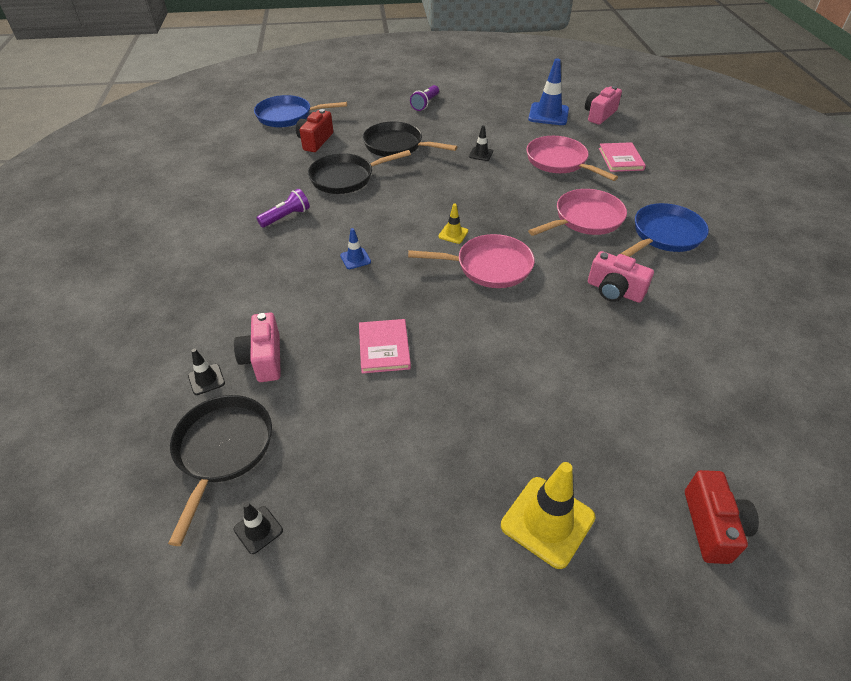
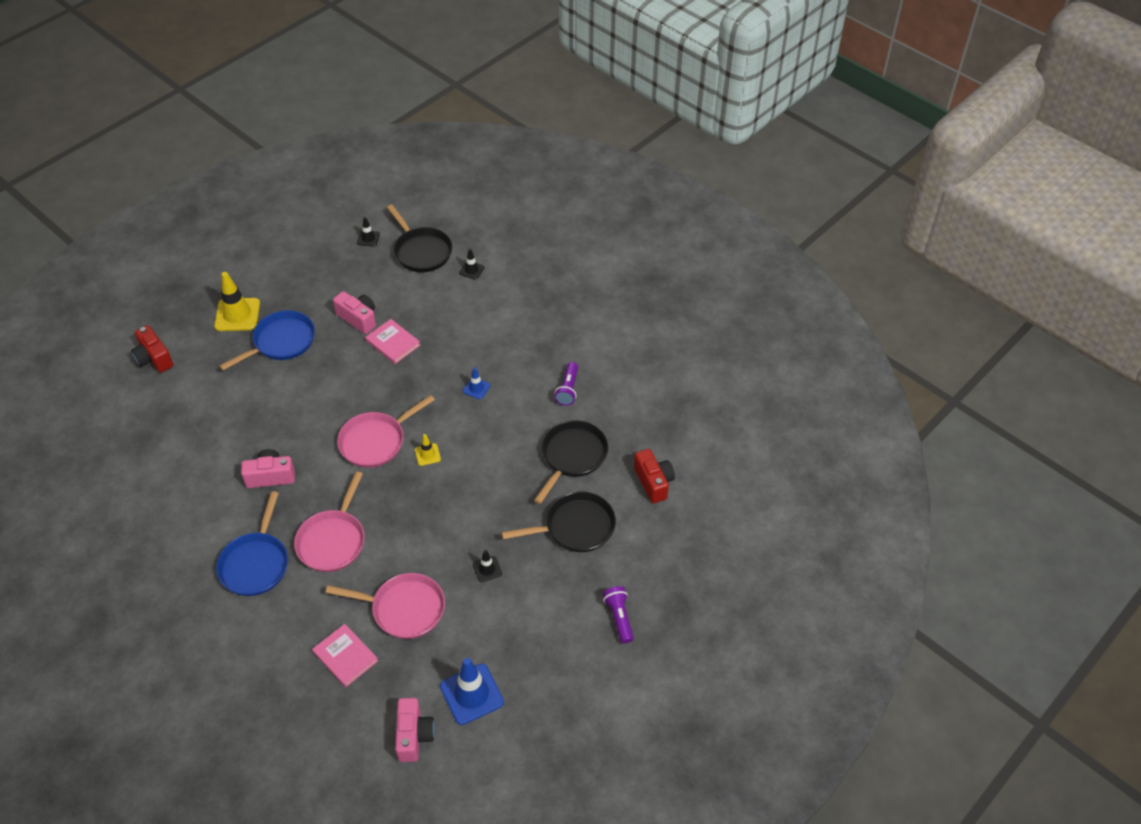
camera: 140 degrees right, 5 degrees up
(264, 359) = (454, 296): pink camera -> pink camera (358, 319)
(288, 116) = (724, 498): blue pan -> blue pan (281, 342)

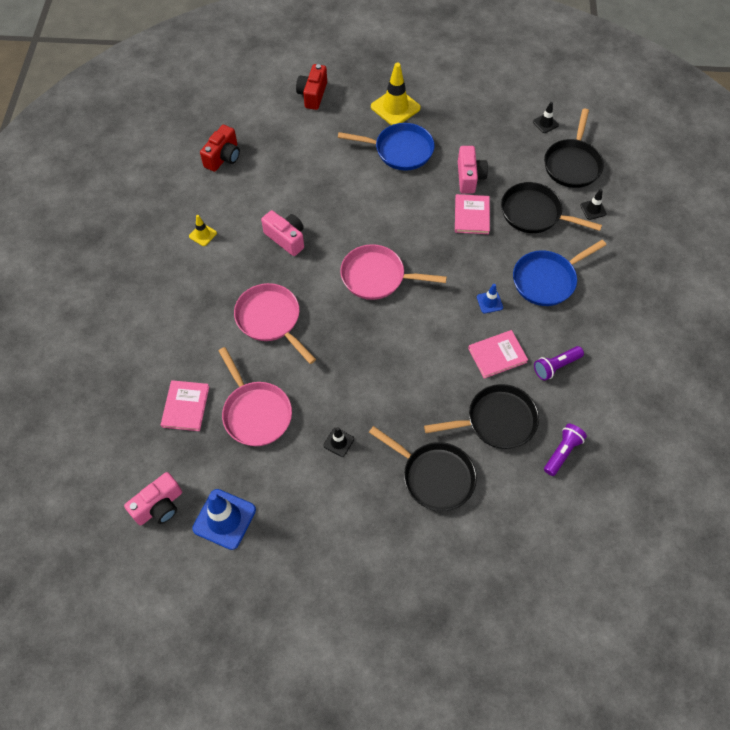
camera: 50 degrees right, 10 degrees up
(256, 563) = (211, 289): blue pan -> blue pan (547, 280)
(333, 540) = (271, 320): pink pan -> pink pan turned 75 degrees clockwise
(427, 454) = (398, 319): yellow traffic cone -> yellow traffic cone (203, 235)
(435, 305) = (534, 213): none -> black pan
(523, 417) = (497, 355): none -> pink book
(619, 617) = (382, 577): purple flashlight -> purple flashlight (562, 452)
(653, 482) = (534, 503): red camera -> red camera (223, 157)

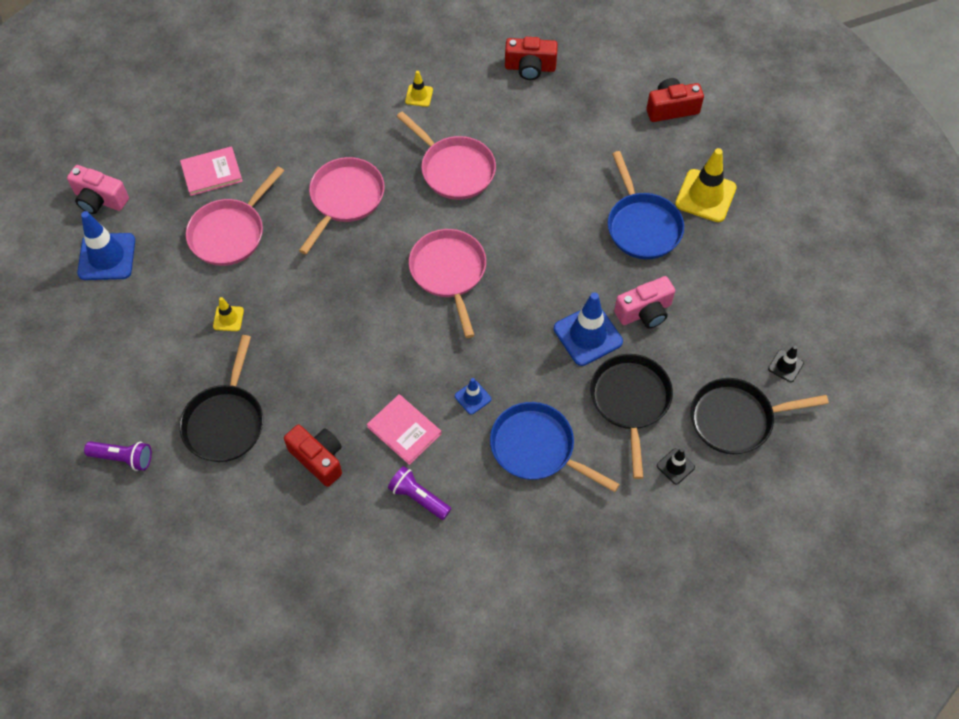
camera: 65 degrees right, 0 degrees up
(286, 238) = (454, 169): pink camera -> pink pan
(338, 442) = (228, 318): black traffic cone -> yellow traffic cone
(471, 215) = (588, 335): pink book -> blue traffic cone
(496, 421) = (318, 459): black pan -> red camera
(562, 452) = (308, 540): purple flashlight -> purple flashlight (123, 458)

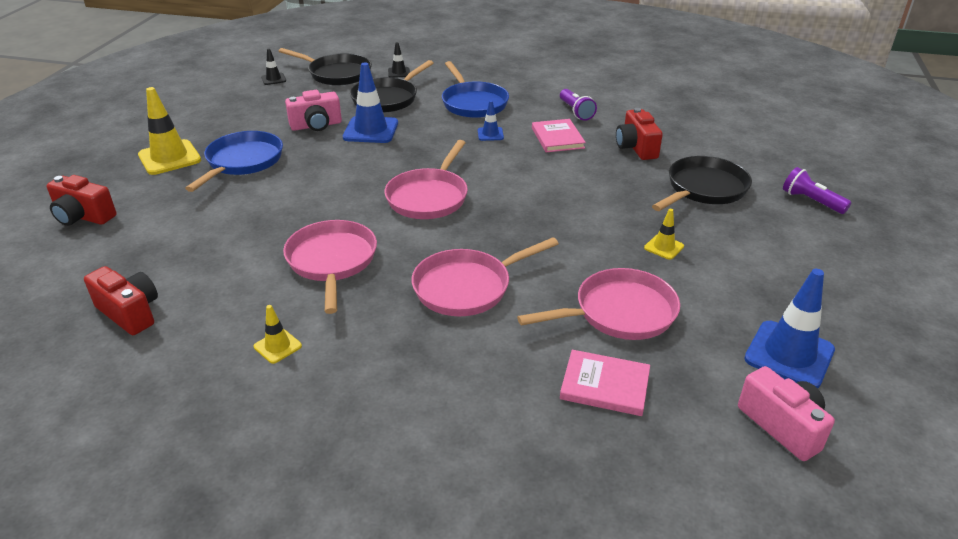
camera: 145 degrees left, 25 degrees down
(644, 312) = (316, 125): pink camera -> pink camera turned 150 degrees clockwise

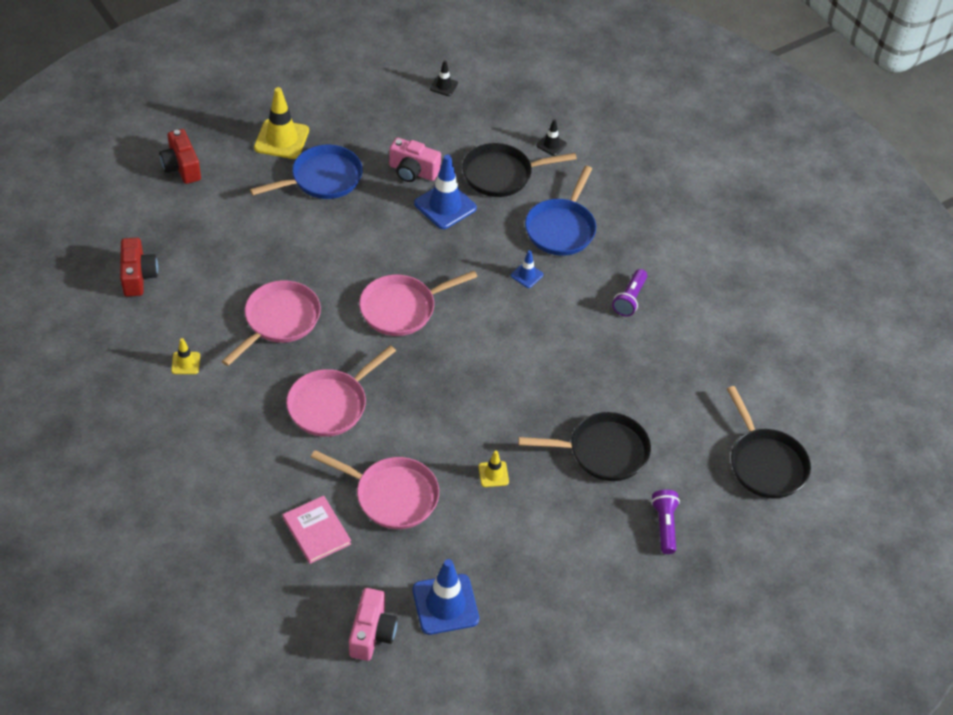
camera: 40 degrees right, 15 degrees up
(336, 74) = (499, 112): black pan -> black pan (765, 463)
(467, 287) = (331, 404): pink pan -> pink pan turned 60 degrees counterclockwise
(557, 138) = (572, 317): pink book -> none
(636, 148) = (617, 374): red camera -> none

